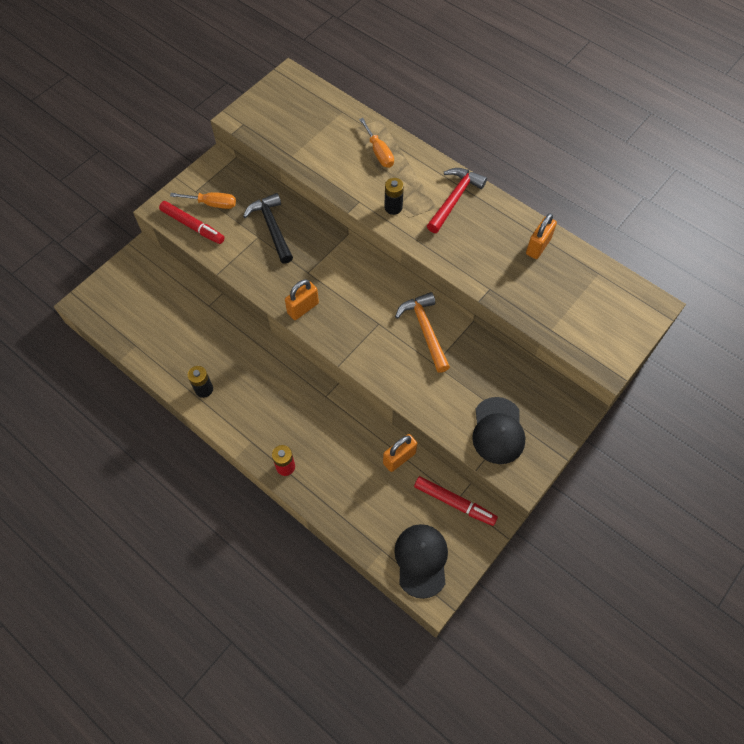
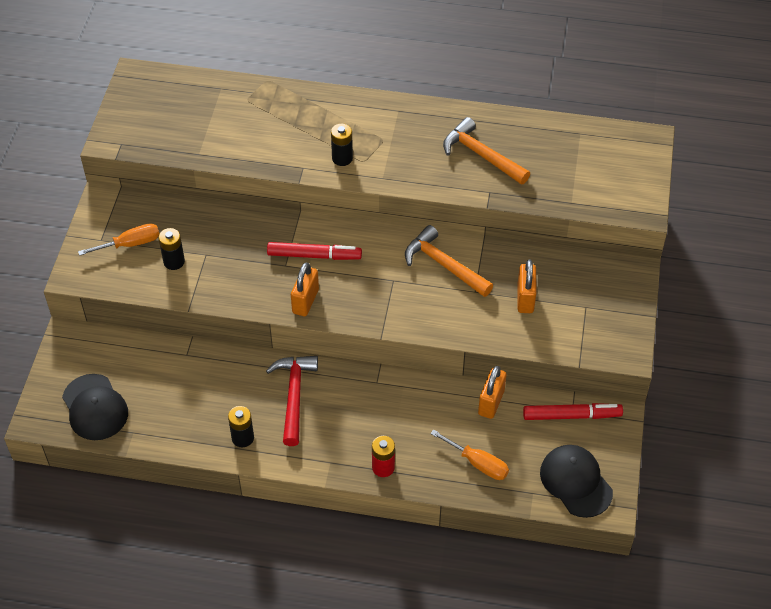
camera: 30 degrees left, 10 degrees down
(193, 226) = (125, 275): red marker -> red marker (314, 255)
(232, 232) = (174, 262): none -> black battery
(272, 227) = (214, 239): black hammer -> none
(379, 152) = (289, 112): orange screwdriver -> orange screwdriver (478, 463)
(454, 199) = (397, 124): red hammer -> red hammer (294, 396)
(498, 431) = (576, 322): black cap -> black cap (95, 407)
(503, 254) = (481, 155): none -> orange hammer
(538, 246) = (508, 133): orange padlock -> orange padlock (525, 298)

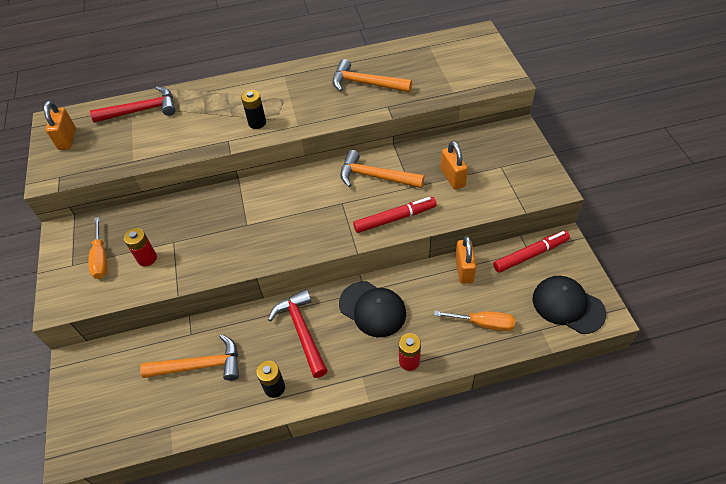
camera: 20 degrees left, 0 degrees up
(95, 407) = (124, 418): black cap -> black cap (372, 309)
(130, 244) = (101, 258): orange screwdriver -> orange screwdriver turned 120 degrees clockwise
(174, 262) = (147, 258): black battery -> red battery
(183, 388) = (200, 365): none -> orange hammer
(230, 97) = (142, 110): none -> red hammer
(305, 301) = (278, 247): orange padlock -> orange padlock (67, 139)
(314, 255) = (267, 208): red marker -> red marker (395, 218)

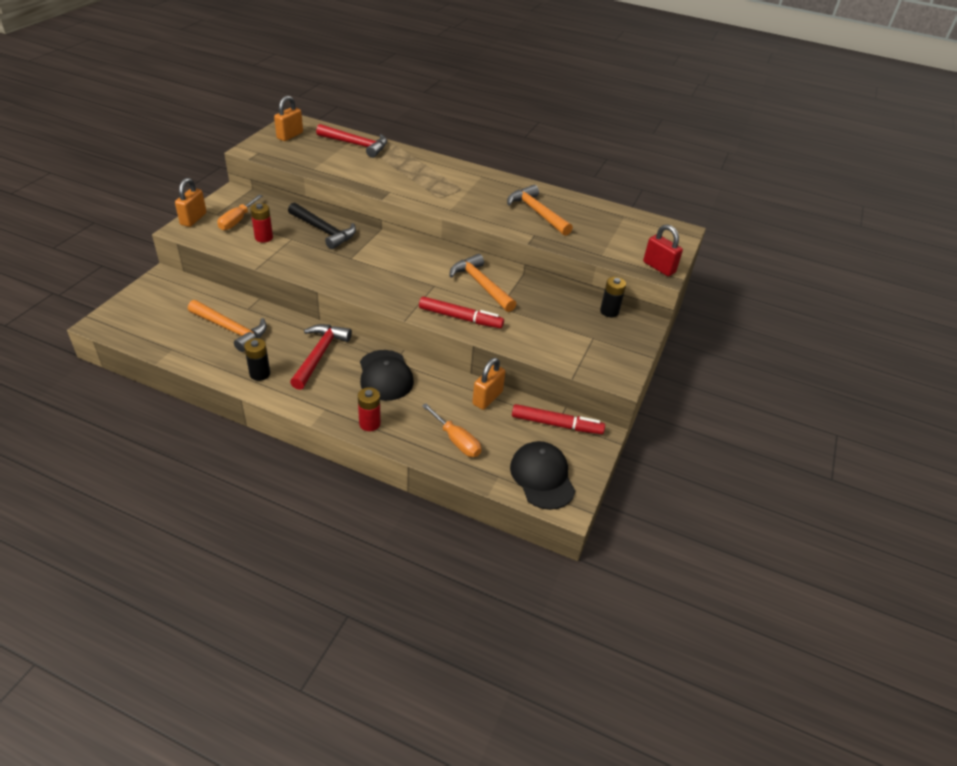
camera: 30 degrees right, 10 degrees down
(193, 214) = (324, 231): none -> black hammer
(257, 123) = (423, 192): black battery -> black battery (609, 311)
(452, 178) = (541, 321): orange padlock -> orange padlock (193, 219)
(502, 77) = (659, 267): none -> red padlock

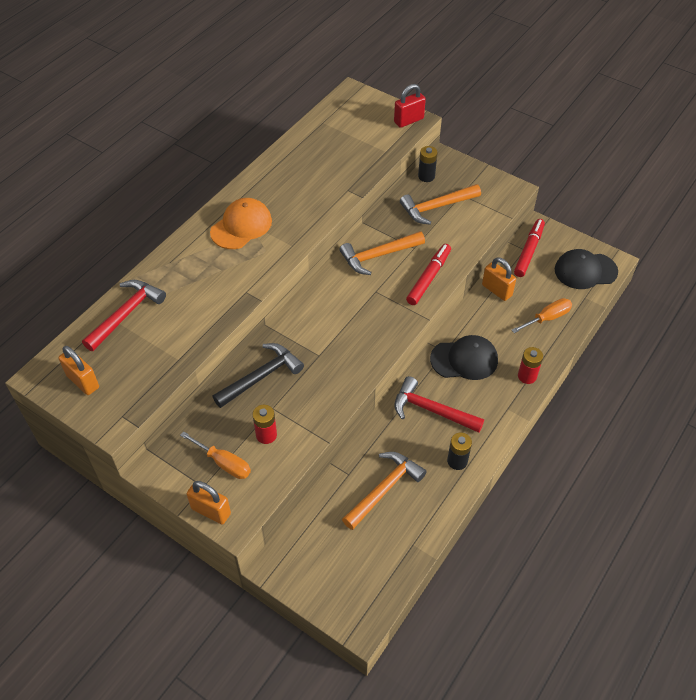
camera: 75 degrees left, 10 degrees up
(465, 184) = (241, 226): none -> orange cap
(537, 212) = (307, 181): orange hammer -> orange hammer (436, 207)

